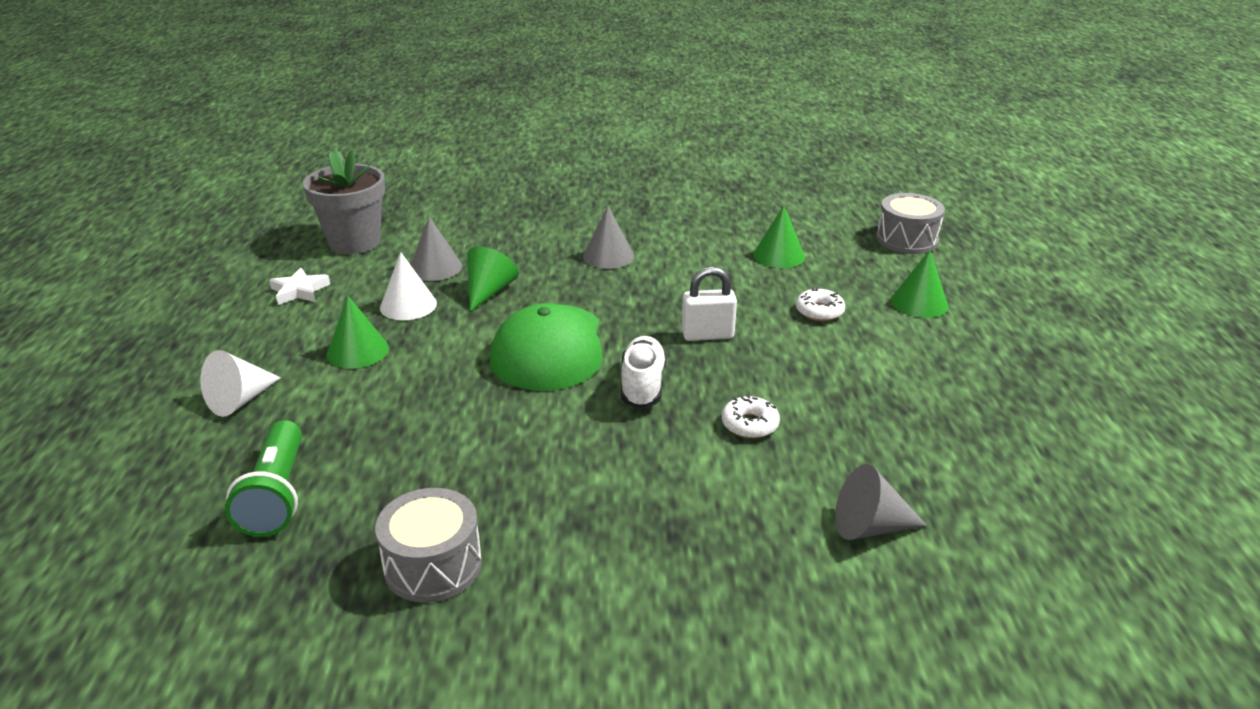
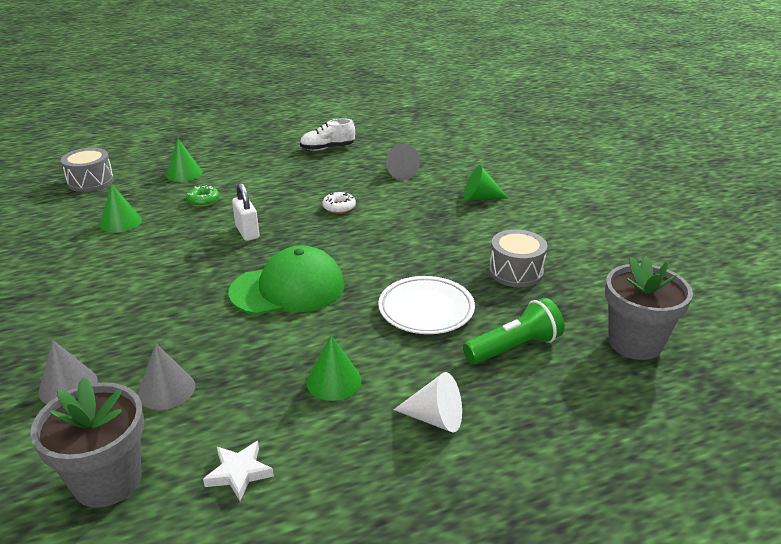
camera: 110 degrees left, 0 degrees up
(160, 627) = (635, 342): none -> grey flower pot
(408, 305) = (247, 380): white cone -> none
(418, 442) = (426, 310): none -> white plate
(489, 291) = (209, 341): green cone -> green cone (480, 198)
(608, 256) = (129, 295): grey cone -> grey cone (68, 386)
(642, 385) = (317, 244): white shoe -> white shoe (327, 148)
(819, 311) = (203, 200): white donut -> green donut

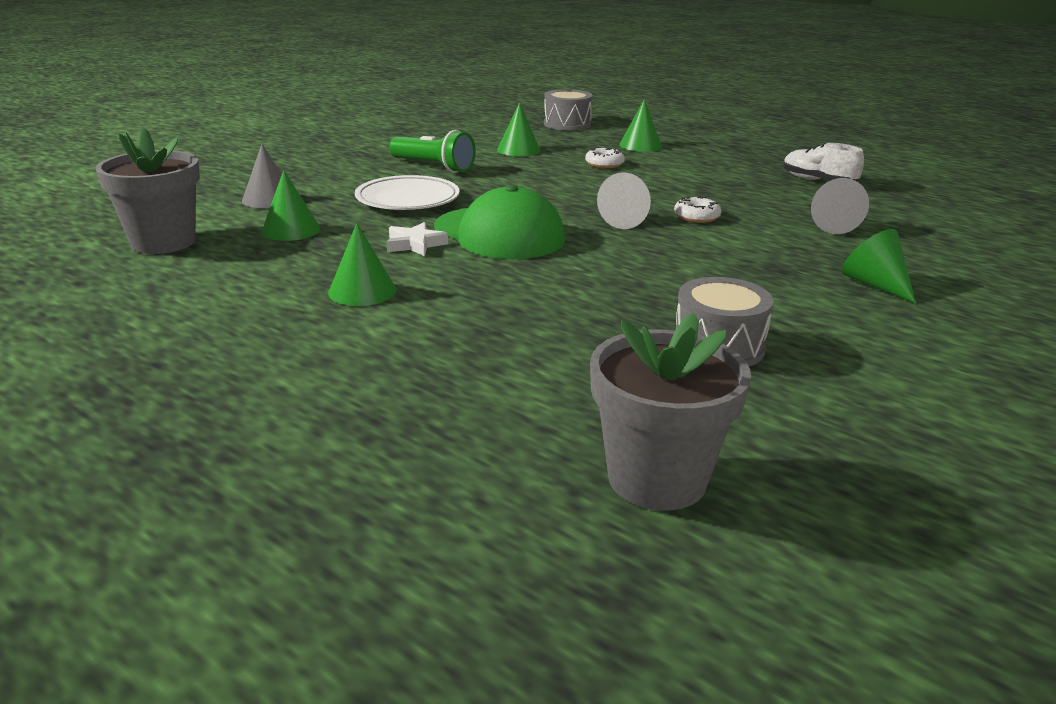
camera: 60 degrees right, 5 degrees down
(166, 389) = (291, 230): grey cone -> green cone
(203, 200) = (604, 164): green donut -> white donut
(239, 473) = (196, 285): white star -> white star (415, 244)
(247, 232) = (576, 193): white padlock -> none
(426, 310) = (548, 308): white plate -> white plate (407, 200)
(435, 418) = (341, 357): white cone -> white cone (618, 220)
(514, 347) = (531, 379): green flashlight -> green flashlight (433, 167)

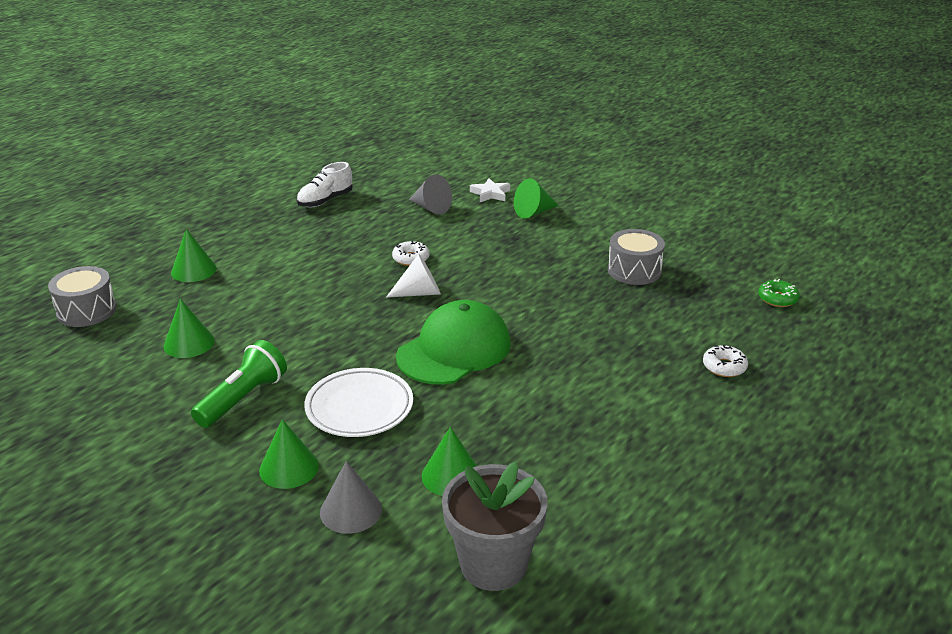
camera: 90 degrees left, 5 degrees up
(362, 291) = (588, 412): green cone -> green cone (289, 468)
(415, 244) = (483, 393): white star -> white star (490, 194)
(604, 164) = (256, 293): white donut -> white donut (724, 367)
(657, 479) = (777, 299): grey flower pot -> green donut

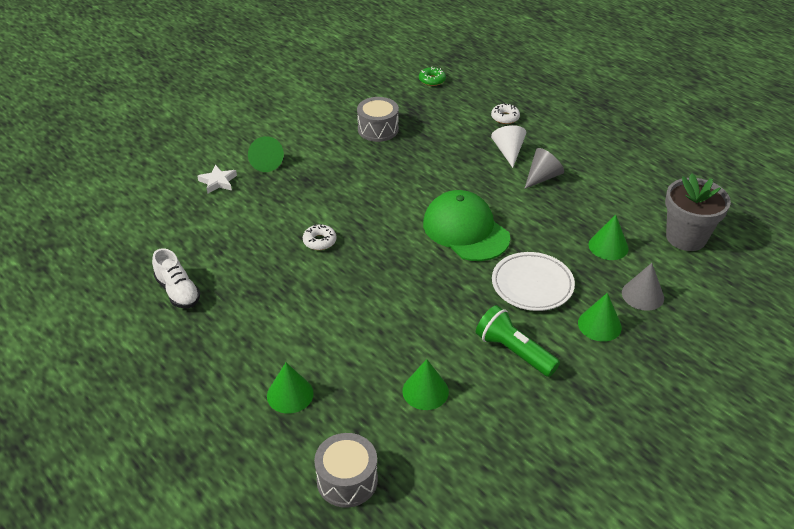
camera: 80 degrees left, 10 degrees up
(419, 293) = (378, 241): white cone -> white cone (508, 152)
(431, 208) = (229, 220): grey cone -> grey cone (542, 177)

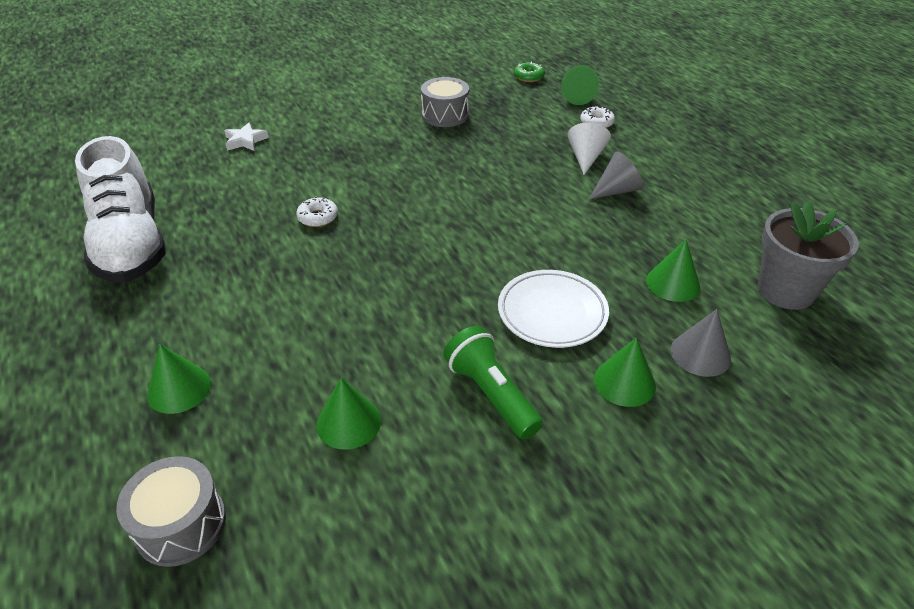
camera: 15 degrees right, 0 degrees up
(178, 291) = (131, 244): white shoe -> white shoe, size x1.98
(265, 162) = (306, 129): green cone -> green cone (576, 97)
(465, 230) = (495, 234): green cap -> none

